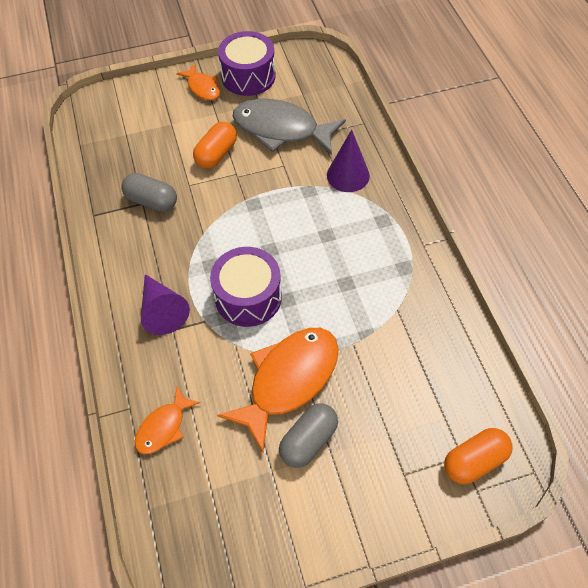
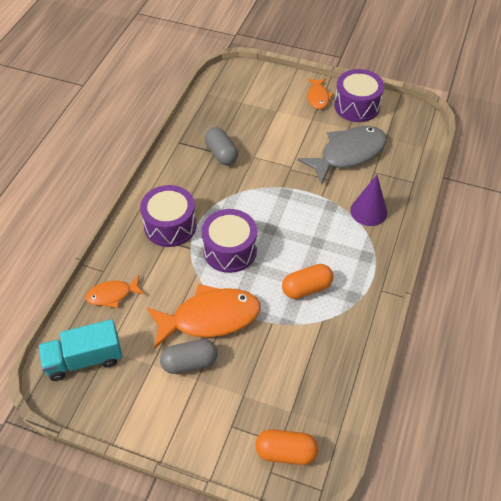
camera: 35 degrees right, 5 degrees down
(162, 311) = (170, 225): purple cone -> purple drum
(194, 519) = (84, 359): none -> turquoise truck
(216, 154) = (289, 147): orange capsule -> orange capsule (306, 288)
(281, 129) = (348, 154): grey fish -> grey fish turned 90 degrees clockwise

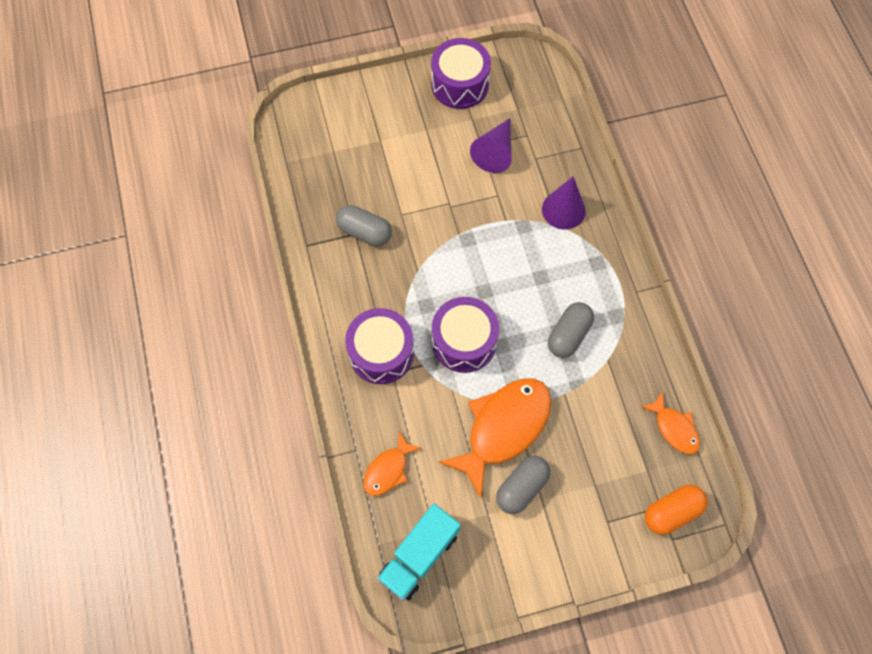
camera: 35 degrees left, 15 degrees up
(306, 288) = (568, 335): orange capsule -> grey capsule
(318, 97) = (411, 96): orange fish -> orange fish (674, 428)
(348, 154) = (495, 152): grey fish -> purple cone

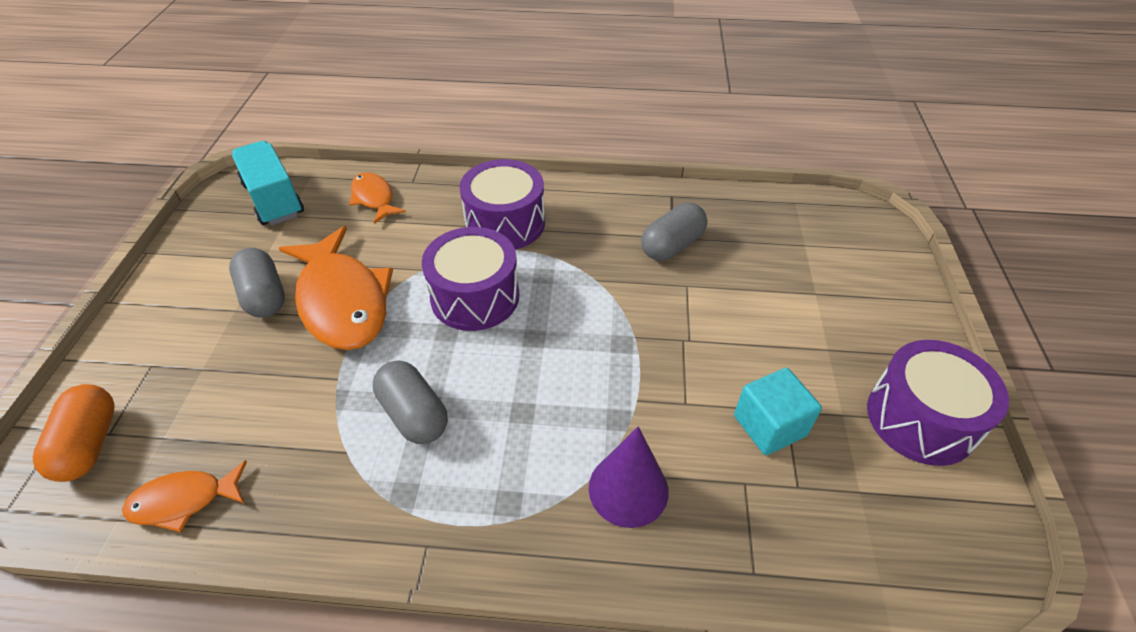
camera: 110 degrees right, 20 degrees down
(495, 152) = (769, 426): purple cone -> turquoise cube

